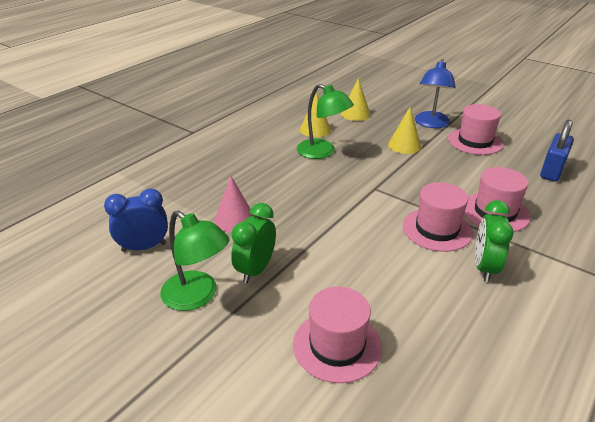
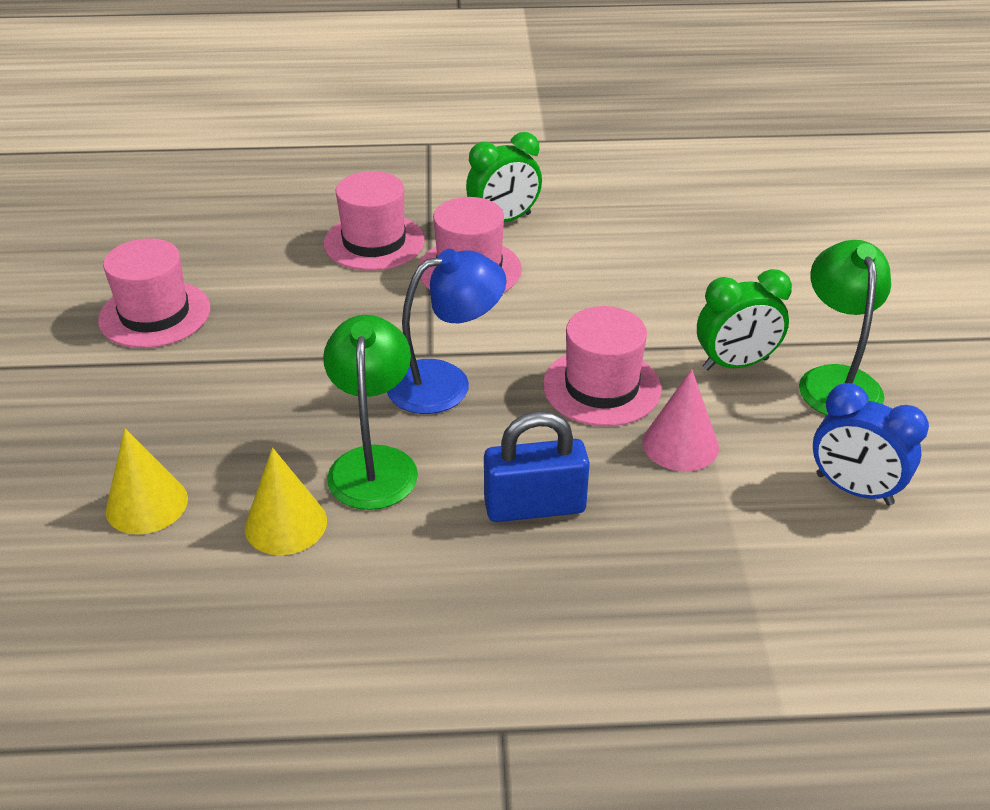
camera: 130 degrees left, 5 degrees up
(337, 345) = (742, 261): pink hat -> pink hat (601, 387)
(404, 145) = (245, 380): yellow cone -> none
(431, 124) = (115, 383): blue lamp -> blue lamp (445, 383)
(552, 171) = (200, 227): blue padlock -> blue padlock (534, 506)

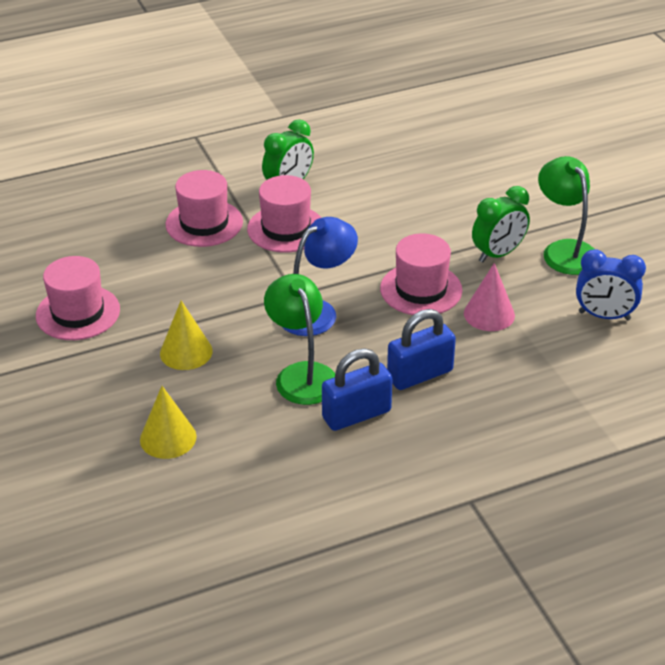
camera: 20 degrees left, 0 degrees up
(286, 524) = (269, 425): yellow cone -> yellow cone (186, 352)
(412, 541) = (356, 414): none -> blue padlock

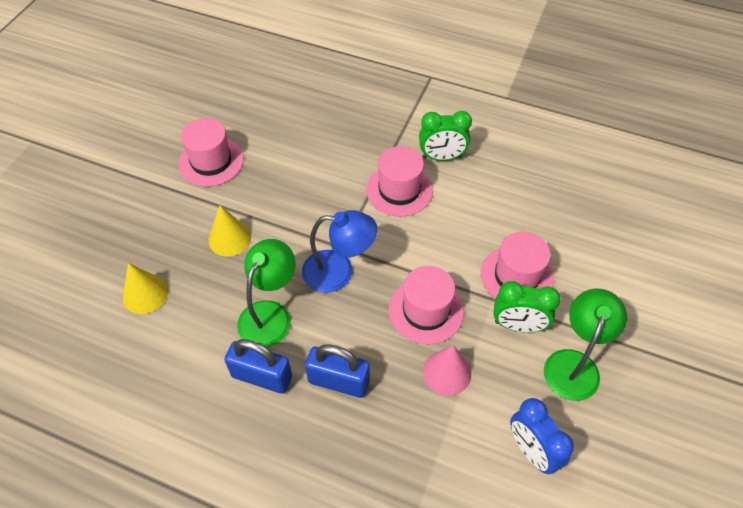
camera: 45 degrees right, 15 degrees up
(204, 223) = (356, 148): pink hat -> pink hat (517, 276)

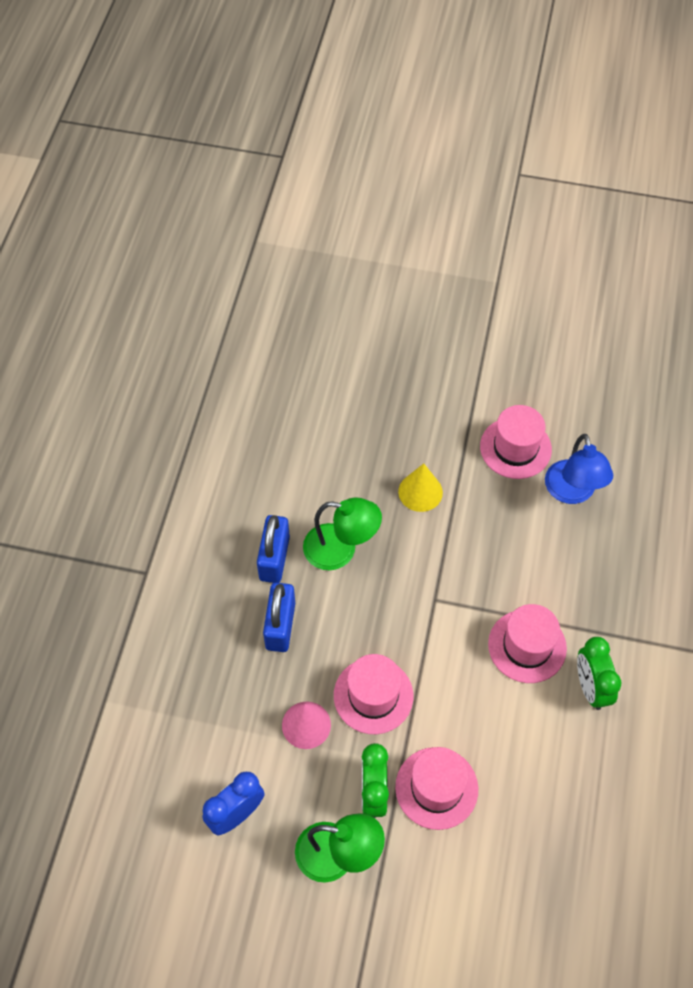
camera: 80 degrees right, 5 degrees up
(145, 294) = (341, 438): yellow cone -> none
(339, 272) = (402, 602): blue lamp -> blue lamp (572, 492)

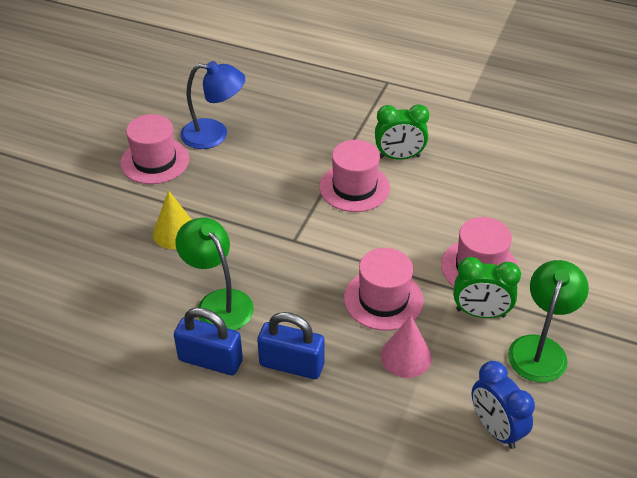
camera: 80 degrees left, 15 degrees down
(341, 549) = (218, 302): green lamp -> green lamp turned 60 degrees counterclockwise

